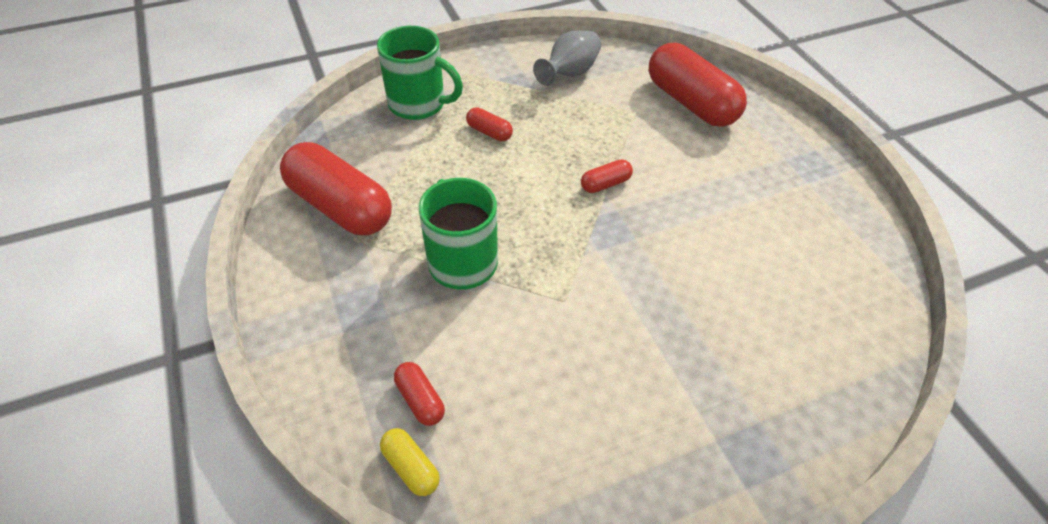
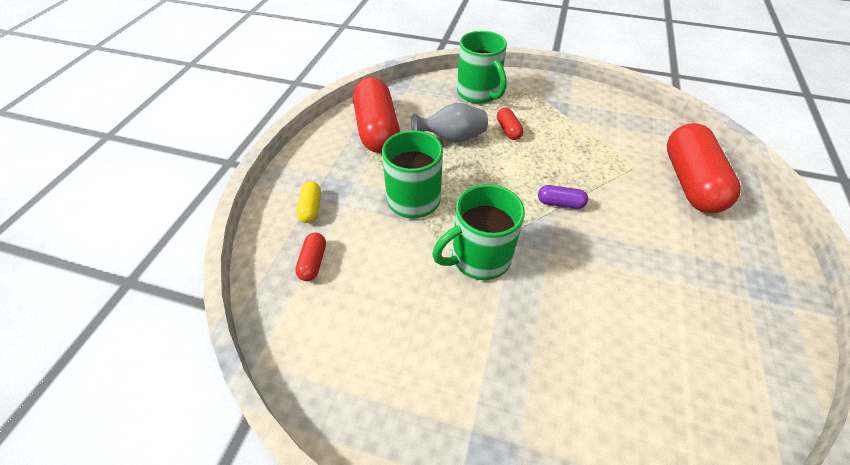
camera: 40 degrees right, 0 degrees up
(411, 467) = (271, 296): yellow capsule -> yellow capsule (311, 208)
(569, 74) = (604, 118): grey vase -> grey vase (452, 138)
(582, 283) = (479, 258): none -> green mug
(605, 184) = (560, 203): red capsule -> purple capsule

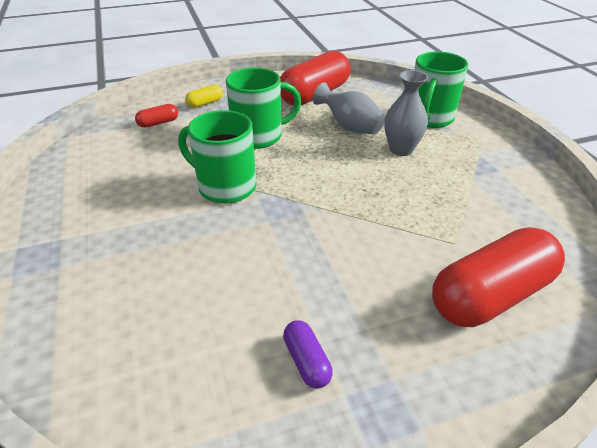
camera: 55 degrees right, 10 degrees down
(508, 130) = (401, 149): red capsule -> grey vase
(560, 203) = (338, 209): purple capsule -> purple capsule (306, 361)

